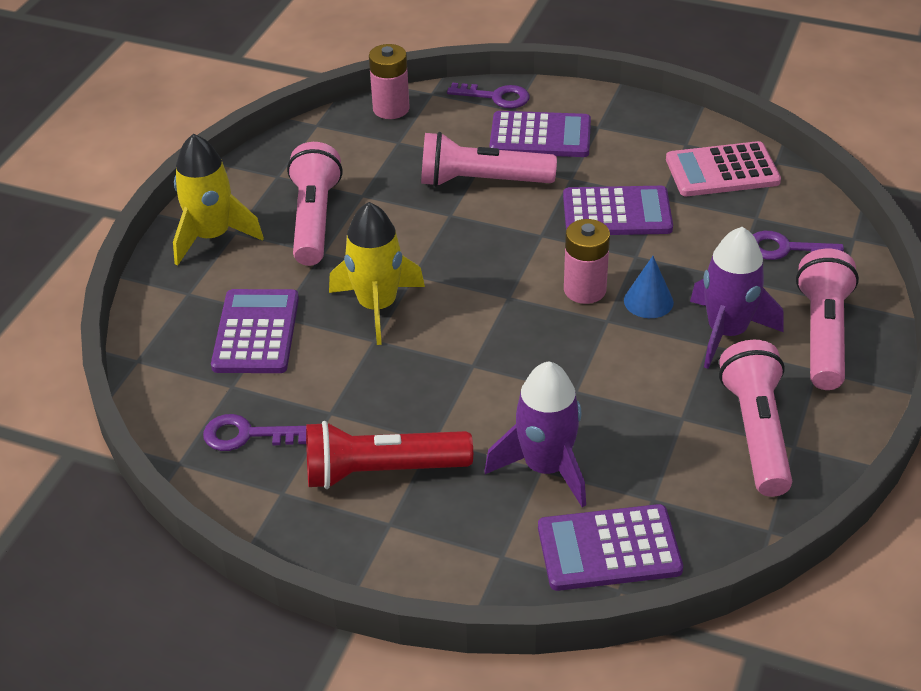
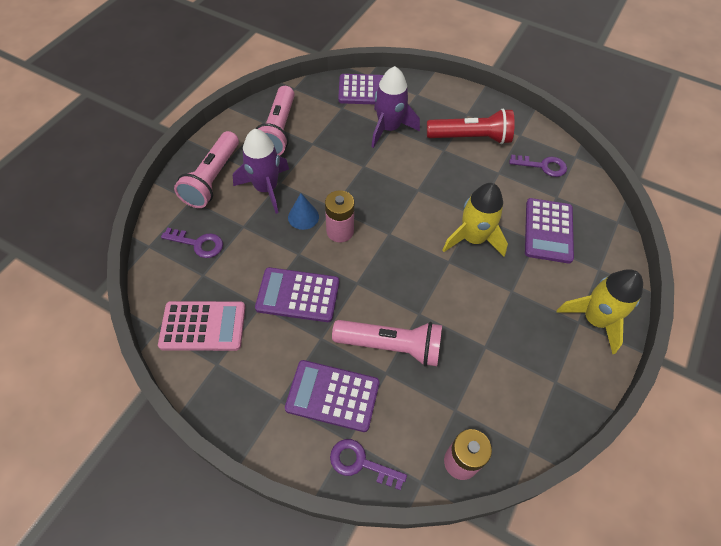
camera: 175 degrees left, 15 degrees up
(314, 219) = (520, 325): pink flashlight -> none

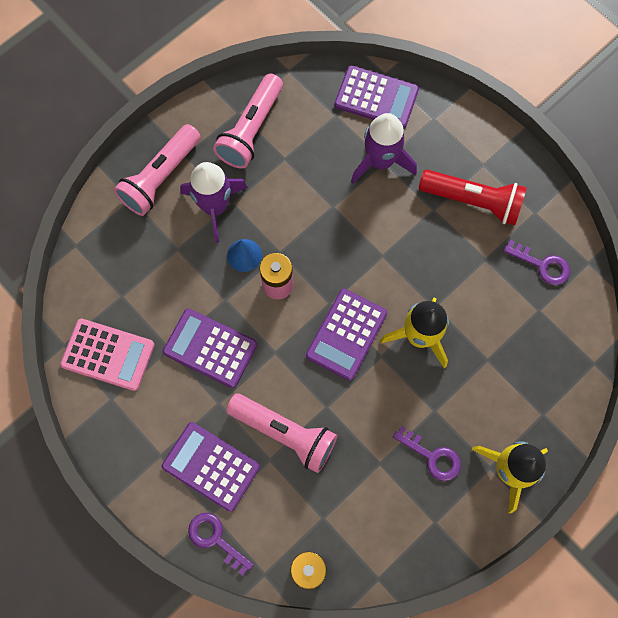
camera: 20 degrees right, 15 degrees up
(198, 244) = (126, 257): purple key -> purple key (432, 456)
(548, 231) = (508, 351): purple calculator -> purple calculator (346, 334)

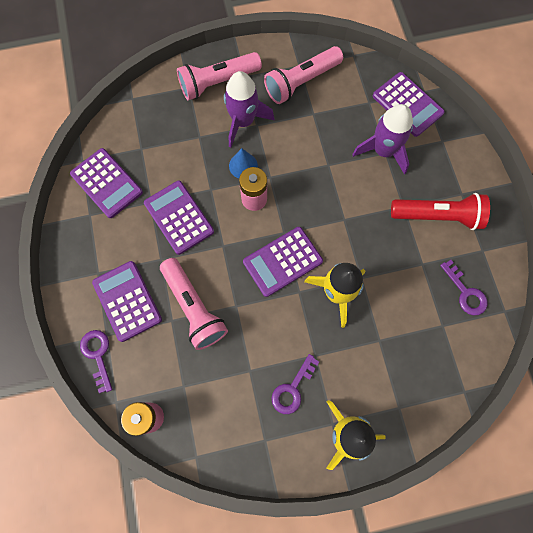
camera: 30 degrees right, 0 degrees up
(108, 355) = (106, 183): pink calculator -> purple calculator
(432, 456) = (292, 389): purple key -> purple key turned 60 degrees clockwise
(473, 201) = (438, 216): red flashlight -> red flashlight turned 45 degrees counterclockwise

